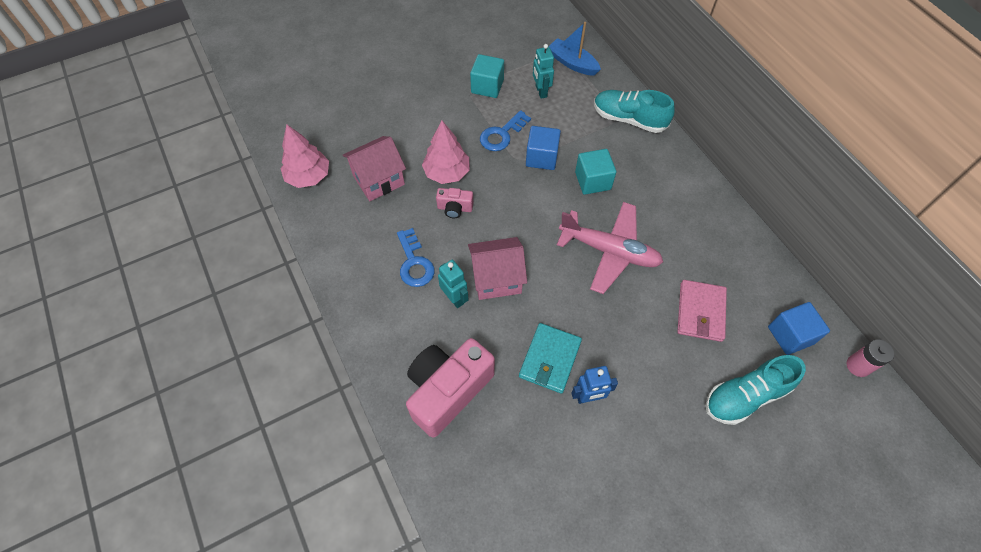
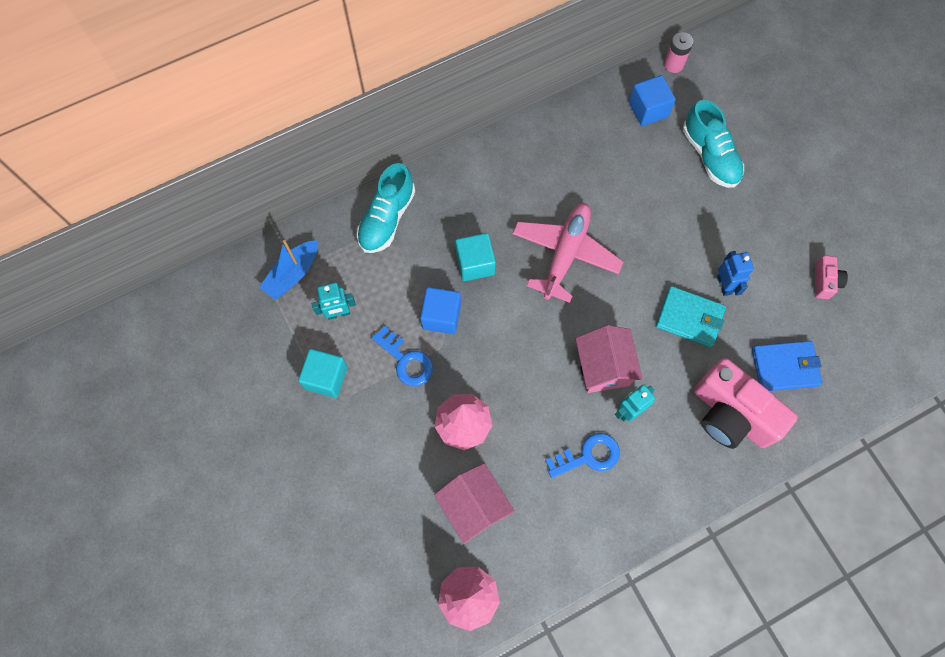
camera: 90 degrees left, 10 degrees up
(455, 208) = (514, 413): pink camera -> pink camera (824, 281)
(498, 452) = (784, 367): none -> blue wallet
(700, 312) = (630, 179): pink wallet -> none

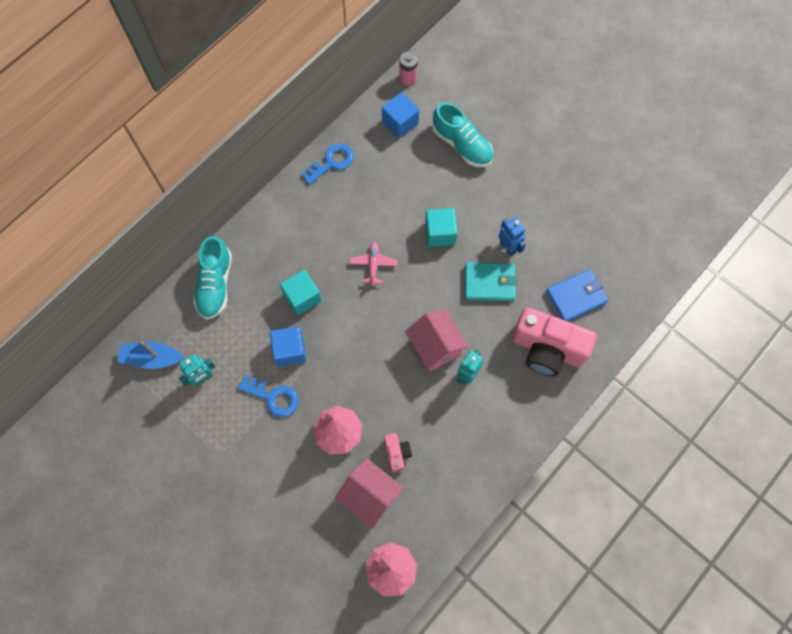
camera: 20 degrees left, 0 degrees up
(293, 274) = (152, 358): blue boat -> blue boat turned 75 degrees clockwise
(326, 378) = (211, 435): turquoise cube -> turquoise cube (440, 233)
(565, 254) = (373, 264): pink plane -> pink plane, size x0.49
(588, 456) = (447, 422): blue key -> blue key (331, 162)
(824, 281) = (584, 218): pink camera -> pink camera (397, 453)

